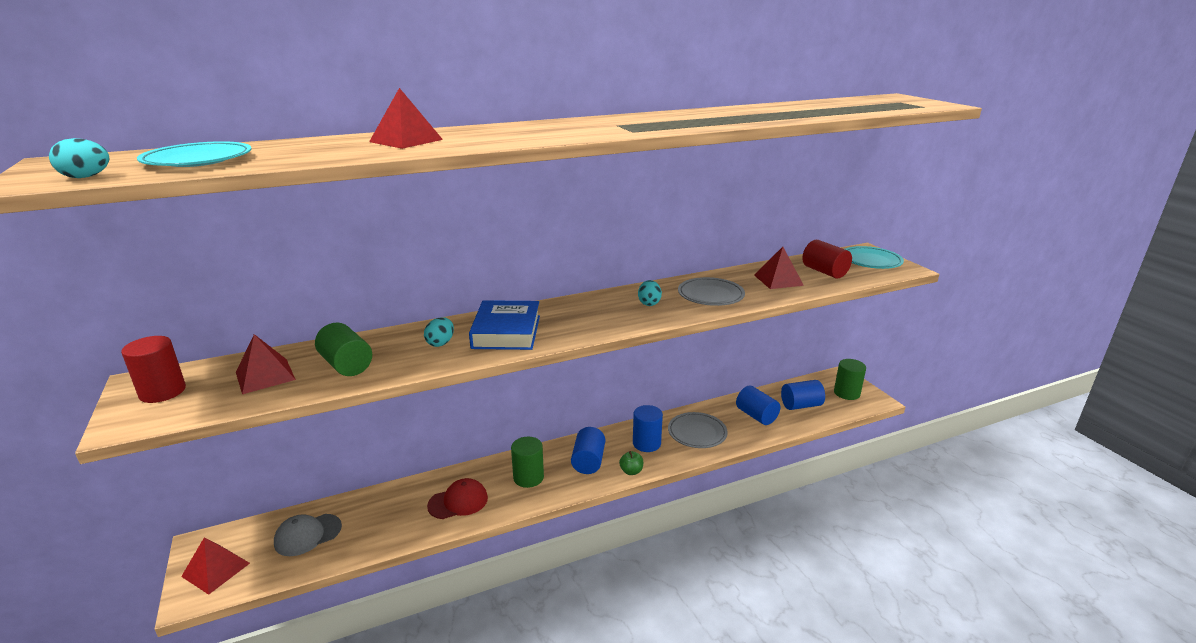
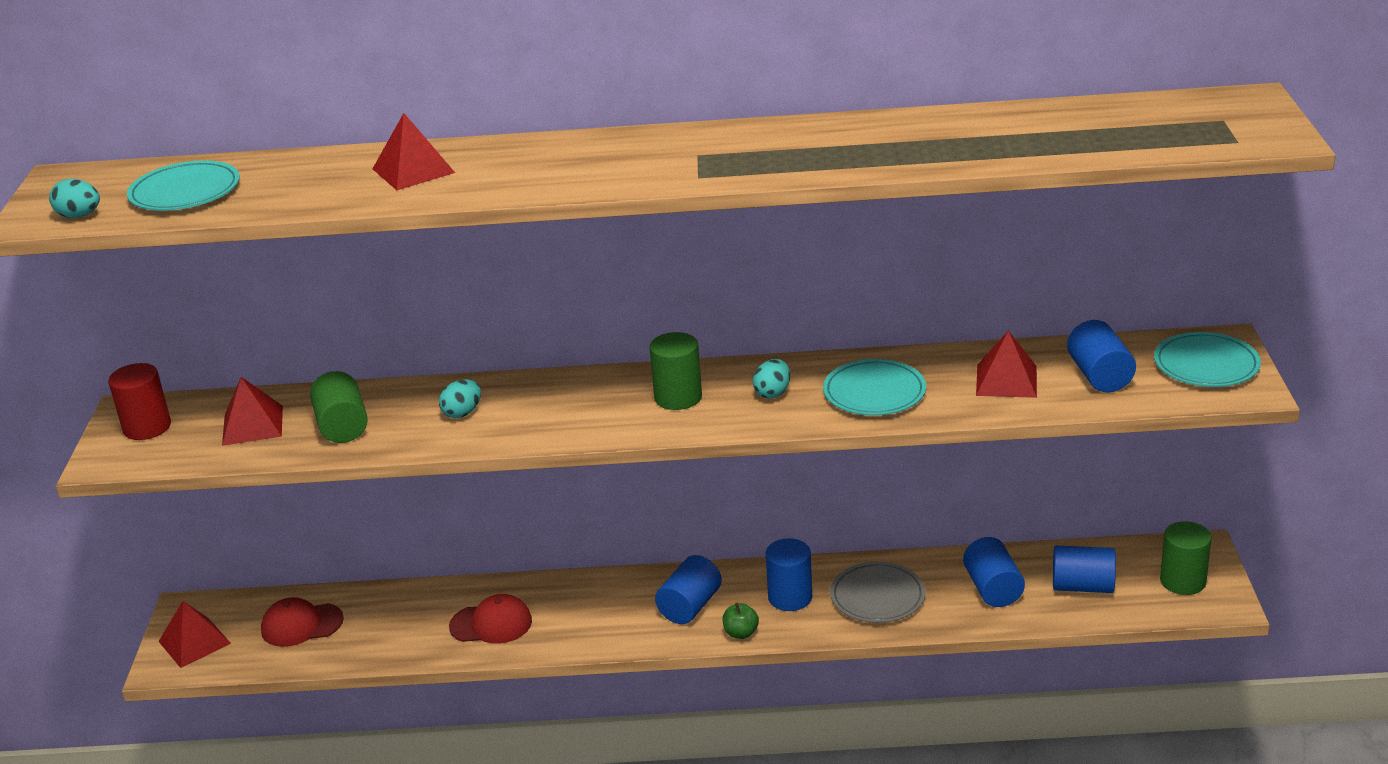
camera: 25 degrees right, 5 degrees up
(307, 535) = (301, 625): grey cap -> red cap
(506, 332) = (551, 409): blue book -> none
(528, 477) = (596, 611): green cylinder -> green cylinder (678, 397)
(710, 295) = (874, 393): grey plate -> turquoise plate
(824, 272) = (1099, 376): red cylinder -> blue cylinder

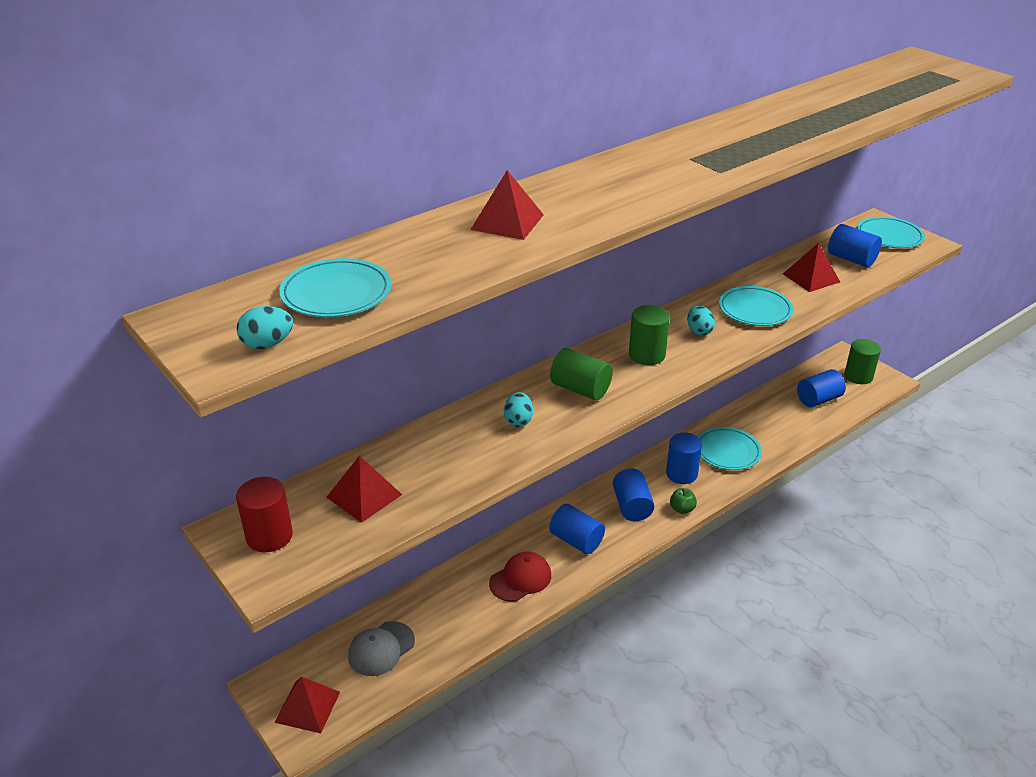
camera: 40 degrees left, 5 degrees up
(301, 625) = (381, 649): red cap -> grey cap
(342, 426) = (441, 466): green cylinder -> green cylinder (580, 389)
(877, 597) = (727, 451): grey plate -> turquoise plate
(993, 589) = (779, 420): blue cylinder -> blue cylinder (576, 540)

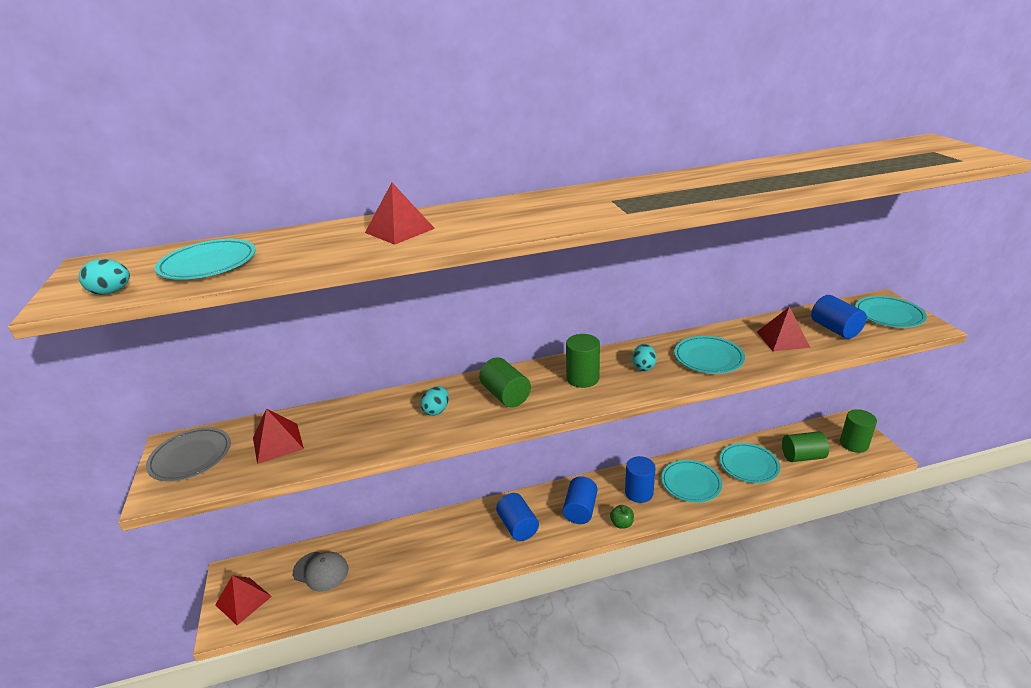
camera: 25 degrees right, 5 degrees down
(269, 536) = (191, 457): red cylinder -> grey plate
(381, 649) = (321, 571): grey cap -> grey cap turned 135 degrees counterclockwise
(520, 579) = (455, 546): red cap -> none
(773, 420) = (748, 465): none -> turquoise plate
(818, 399) = (802, 456): blue cylinder -> green cylinder

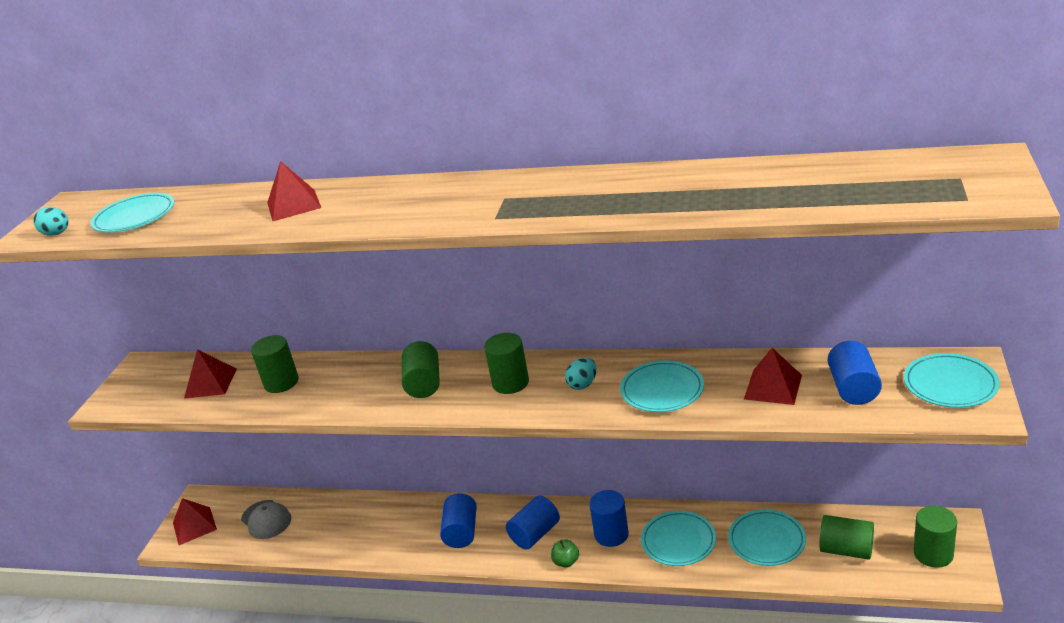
camera: 30 degrees right, 0 degrees up
(191, 457) = (144, 379): grey plate -> none
(359, 425) = (281, 382): none -> green cylinder
(436, 410) = (352, 384): turquoise egg -> none

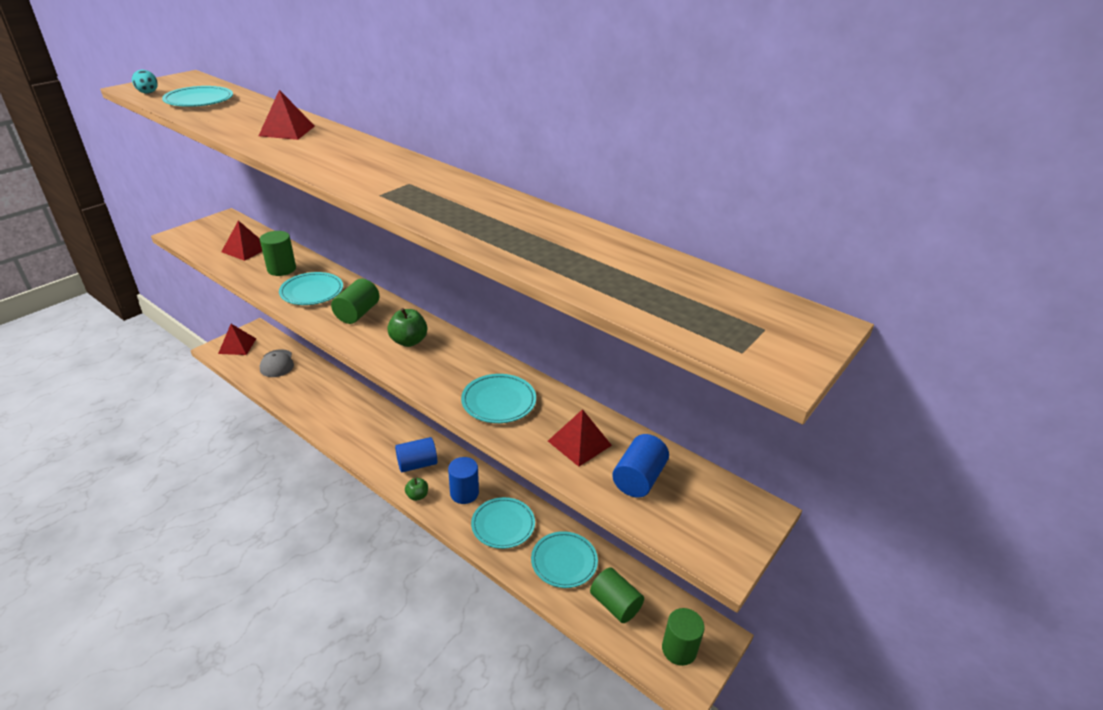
camera: 20 degrees right, 5 degrees up
(461, 532) = (375, 436): blue cylinder -> none
(510, 383) = (409, 341): green cylinder -> green apple
(582, 384) = (452, 368): turquoise egg -> none
(950, 384) = (721, 520): turquoise plate -> turquoise plate (312, 292)

